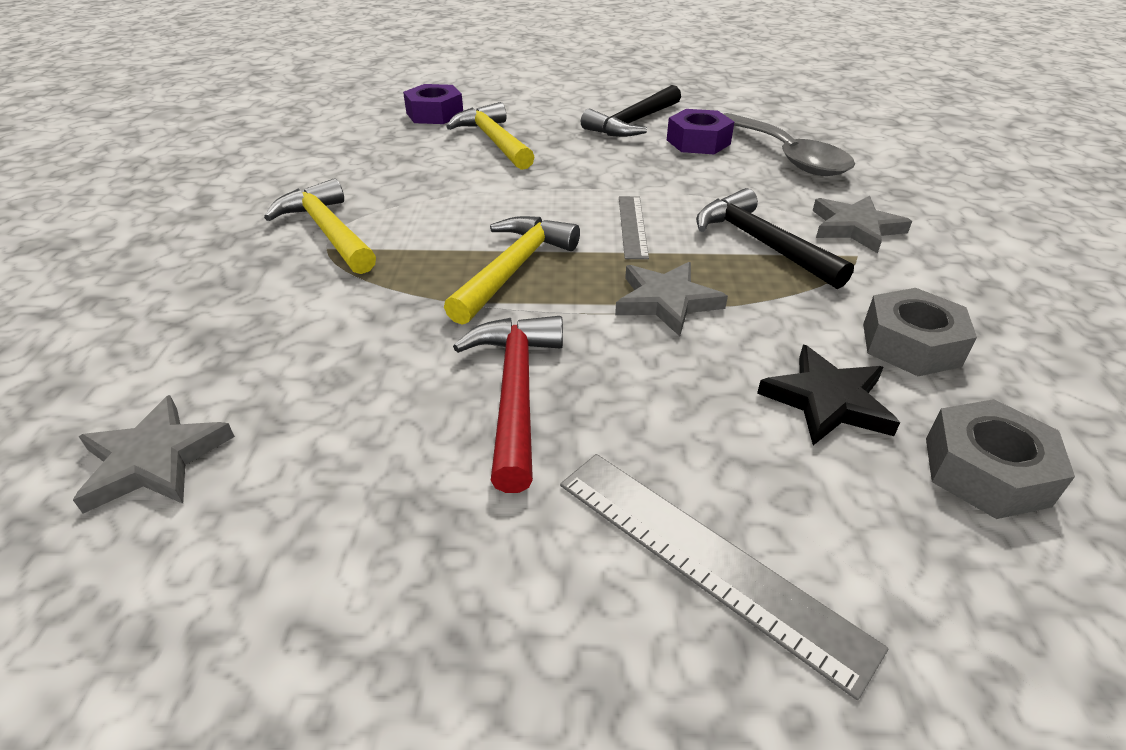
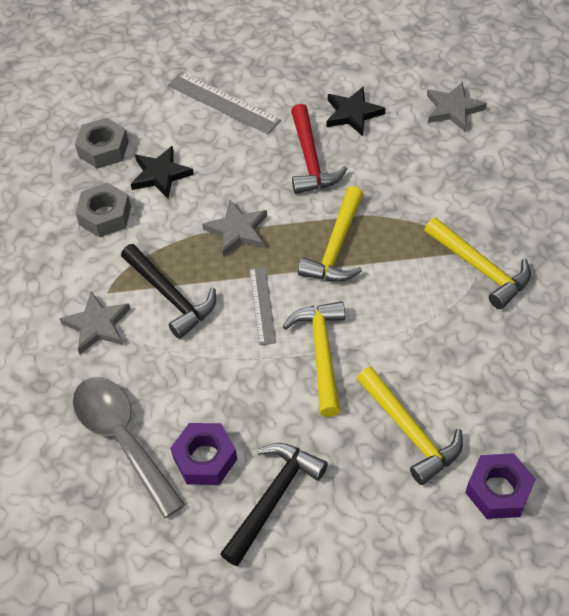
camera: 175 degrees right, 15 degrees up
(384, 480) = (352, 113): none -> black star
(566, 187) = (321, 353): none -> yellow hammer

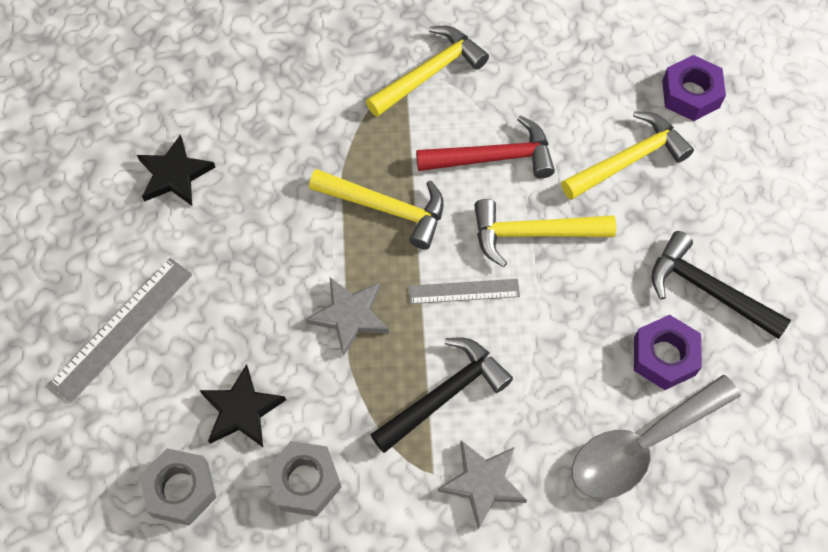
camera: 90 degrees left, 10 degrees up
(310, 160) = (245, 227): red hammer -> red hammer (493, 157)
(453, 109) = (189, 68): grey star -> none

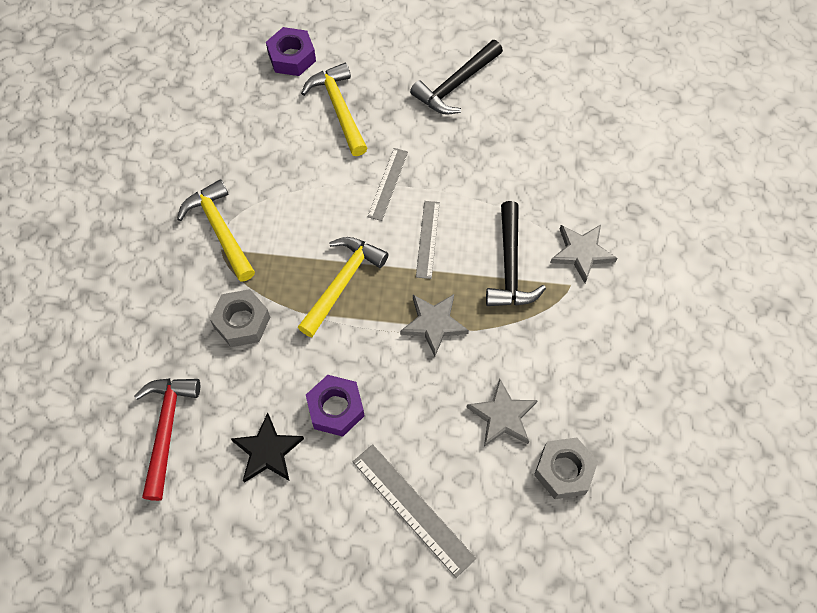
camera: 80 degrees left, 0 degrees up
(241, 410) = (502, 416): black star -> grey star
(305, 481) = (567, 375): grey nut -> grey nut (242, 322)
(445, 394) = (510, 266): black hammer -> black hammer turned 150 degrees counterclockwise
(493, 157) = (314, 197): red hammer -> red hammer (166, 429)
(532, 234) = (388, 184): yellow hammer -> grey ruler
(641, 446) = (566, 150): grey spoon -> none
(664, 356) = (502, 122): purple nut -> purple nut (335, 408)

